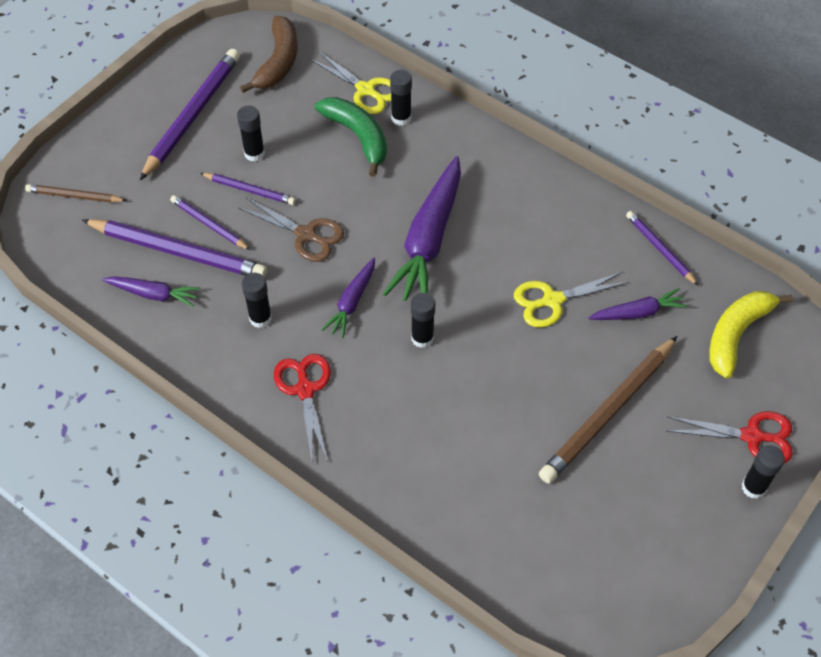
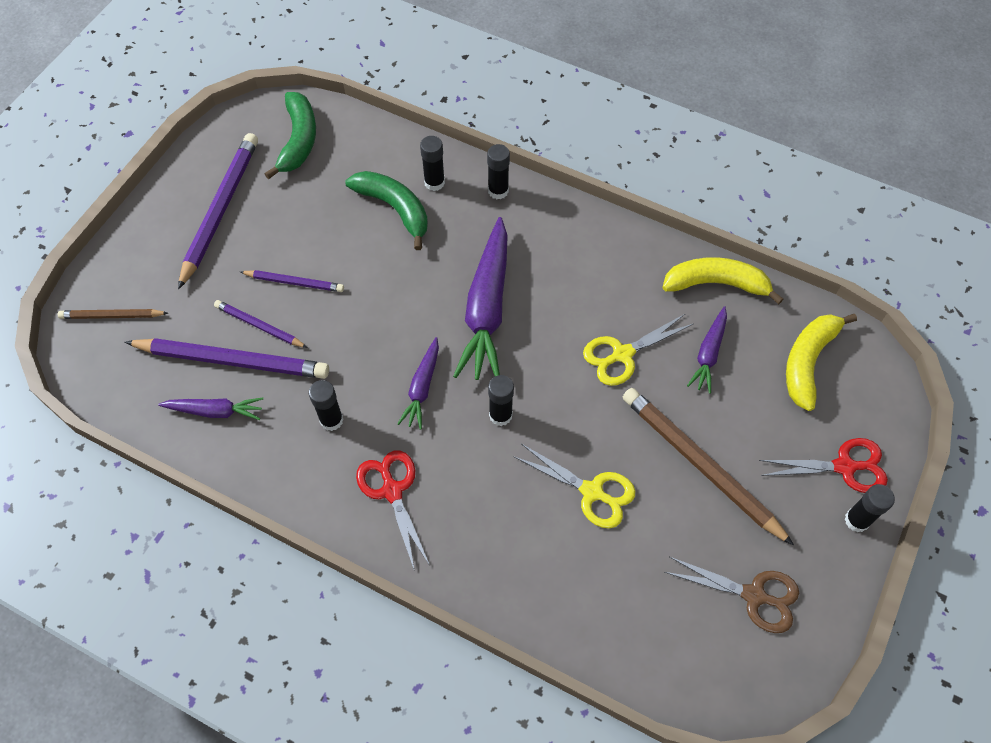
camera: 10 degrees left, 5 degrees up
(254, 153) = (292, 242): black glue stick -> black glue stick (498, 191)
(278, 62) = (298, 140): brown banana -> green banana
(306, 235) = (361, 322): brown scissors -> brown scissors (754, 595)
(366, 90) = (393, 158): yellow scissors -> yellow scissors (592, 492)
(608, 413) = (700, 465): brown pencil -> brown pencil turned 105 degrees clockwise
(638, 312) = (708, 354): purple carrot -> purple carrot turned 135 degrees clockwise
(660, 249) = (716, 284): purple pencil -> yellow banana

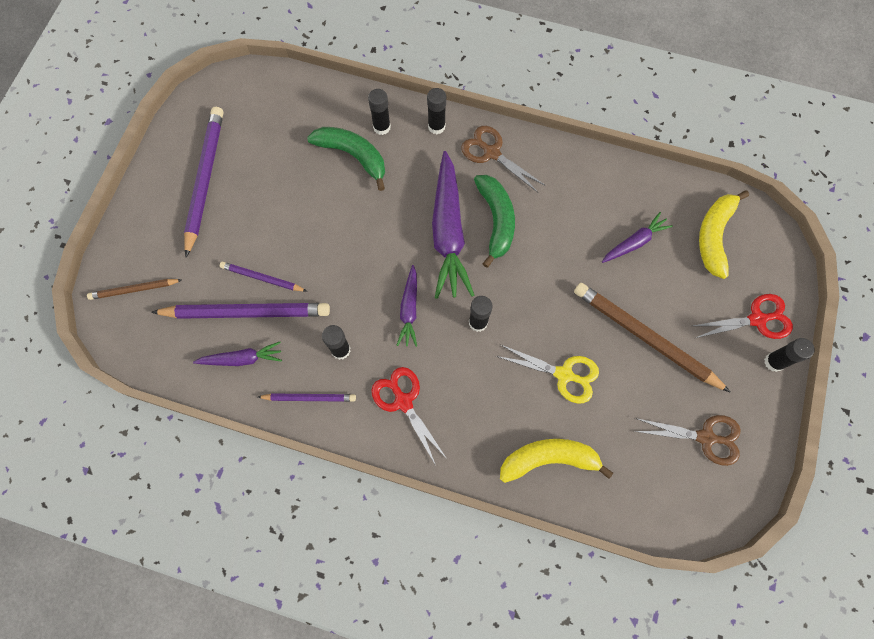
camera: 10 degrees left, 10 degrees up
(294, 282) = (283, 235): purple pencil -> purple pencil (309, 398)
(298, 140) = (258, 106): green banana -> green banana (496, 221)
(556, 229) = (491, 153): none -> brown scissors
(622, 354) = (566, 254): yellow scissors -> none
(708, 354) = (634, 242): purple carrot -> purple carrot turned 135 degrees counterclockwise
(716, 284) = (630, 181): yellow banana -> yellow banana (549, 459)

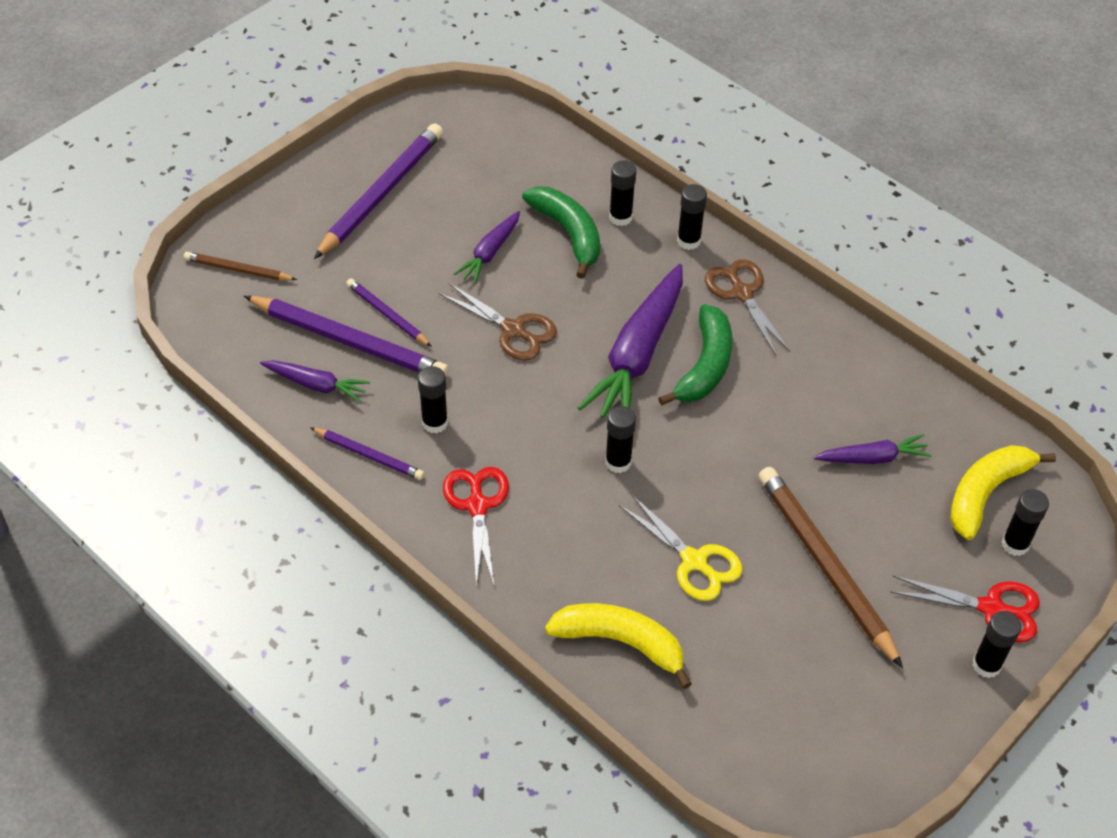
camera: 25 degrees right, 20 degrees down
(409, 310) = (541, 415): purple carrot -> purple carrot (490, 253)
(705, 437) = (841, 708): brown scissors -> brown scissors (513, 330)
(748, 265) = (1015, 544): none -> black glue stick

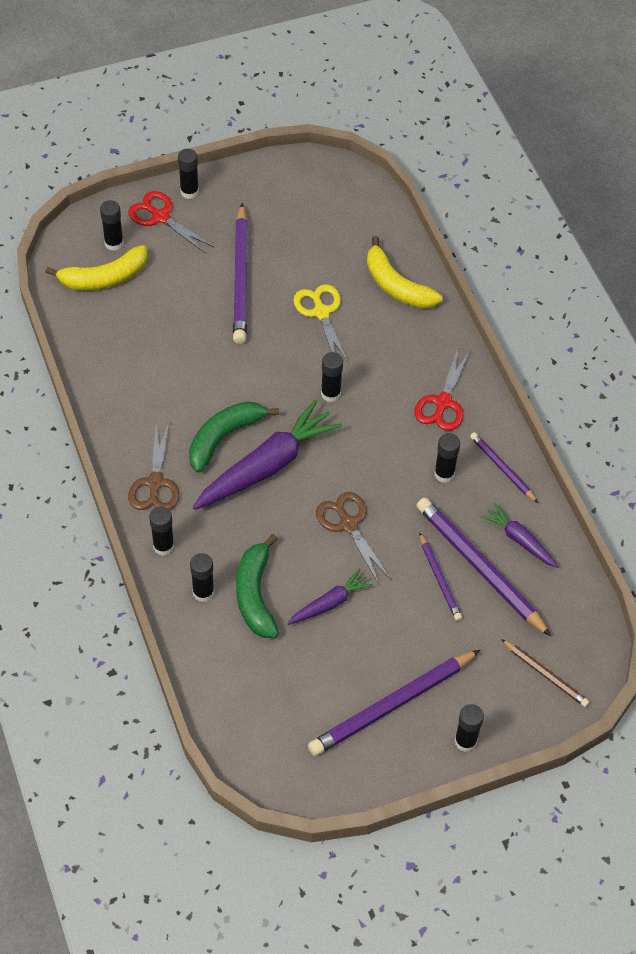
camera: 155 degrees left, 5 degrees up
(297, 190) = (465, 741): none -> black glue stick
(825, 565) = (241, 278): brown pencil -> purple pencil
(872, 458) = (158, 328): purple carrot -> none

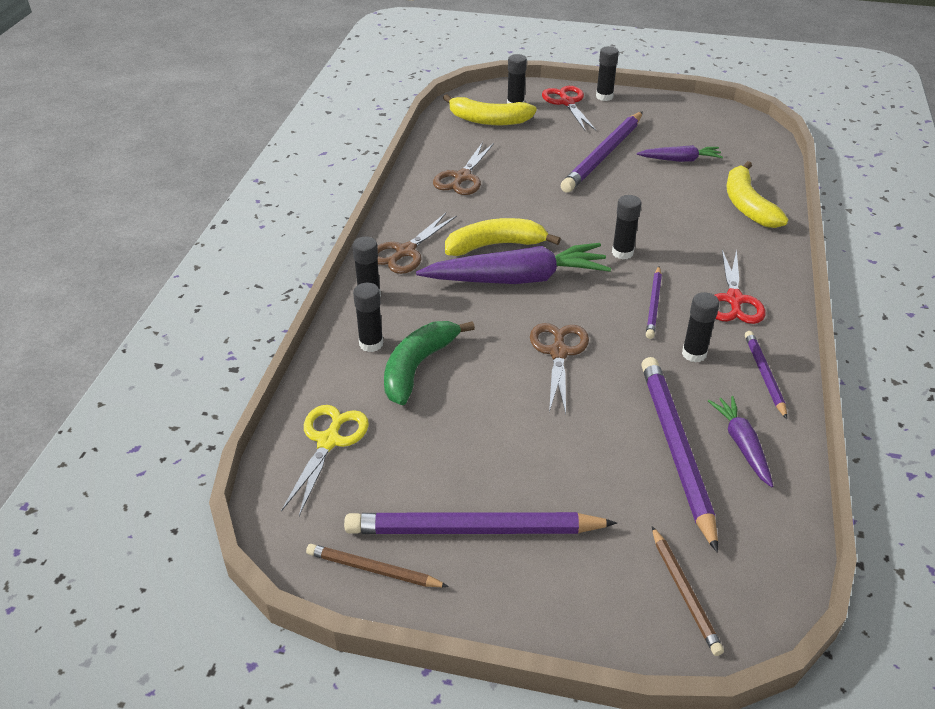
camera: 35 degrees right, 15 degrees down
(137, 368) = (462, 177): none -> brown scissors
(224, 437) = (495, 245): green banana -> yellow banana
(321, 312) = (659, 198): yellow scissors -> yellow scissors (329, 441)
(330, 603) = (485, 406): purple carrot -> purple carrot (680, 160)
(350, 770) = (373, 569): none -> brown pencil
(440, 579) = (621, 439): purple pencil -> purple pencil (654, 304)
(443, 403) = (734, 300): red scissors -> red scissors turned 45 degrees counterclockwise
(465, 741) = (531, 612): black glue stick -> none

